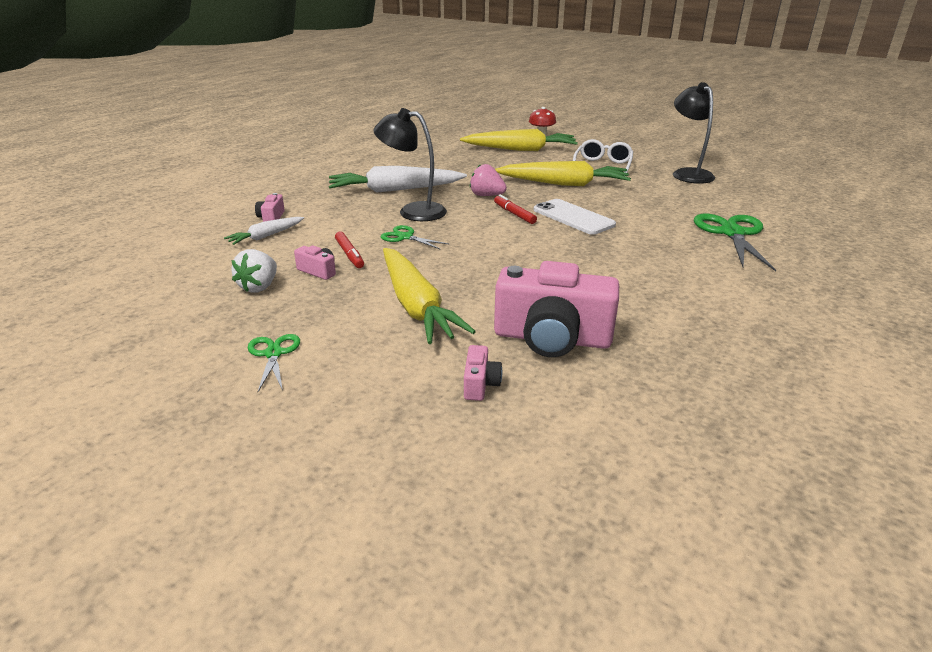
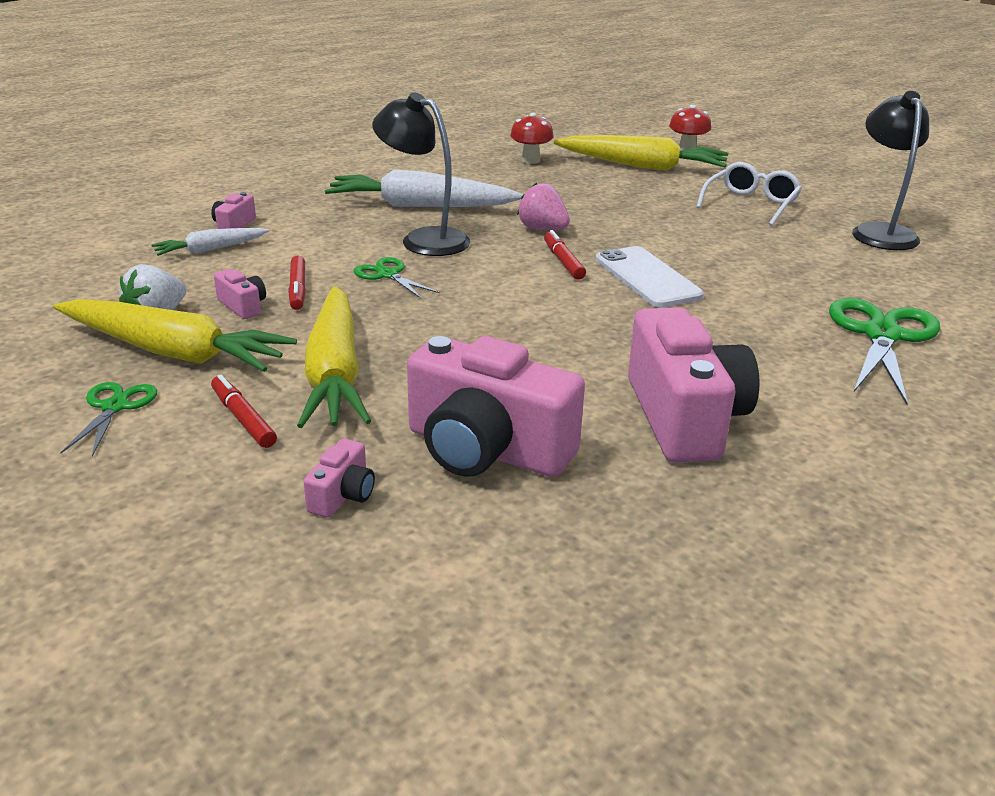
camera: 15 degrees right, 0 degrees up
(374, 346) = (243, 419): none -> red marker
(447, 153) = (530, 160): none -> red mushroom
(564, 184) = (670, 225): yellow carrot -> yellow carrot (173, 352)
(657, 299) = (684, 417): none -> pink camera

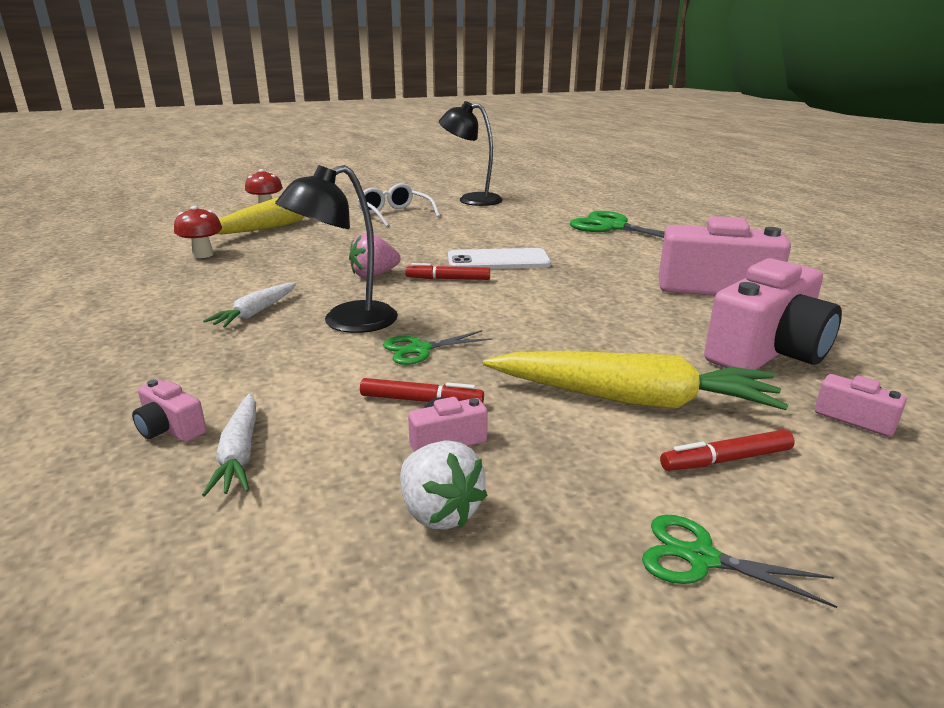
camera: 70 degrees left, 5 degrees down
(173, 352) = (556, 501): yellow carrot -> none
(420, 206) = (255, 313): white carrot -> white carrot, size x0.52

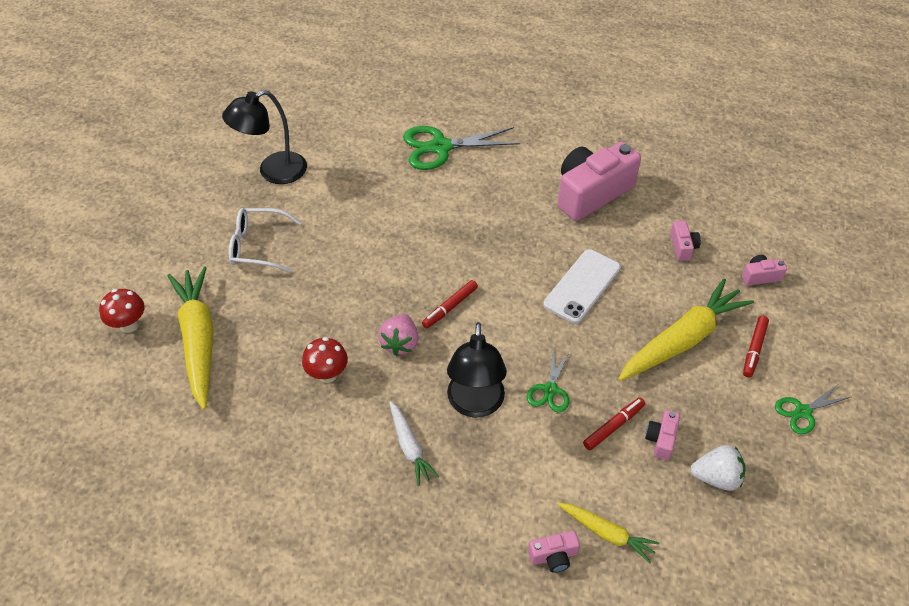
camera: 50 degrees left, 25 degrees up
(203, 255) = (231, 429): red mushroom -> red mushroom (327, 374)
(239, 453) = (606, 533): white carrot -> yellow carrot
(498, 260) = (441, 257): white phone -> white phone (582, 286)
(767, 352) = (682, 247): pink camera -> pink camera, size x0.43

